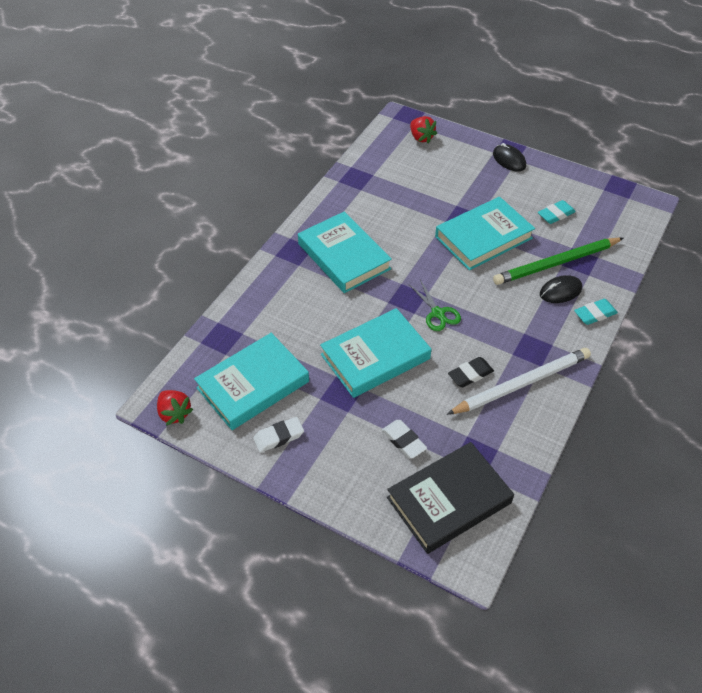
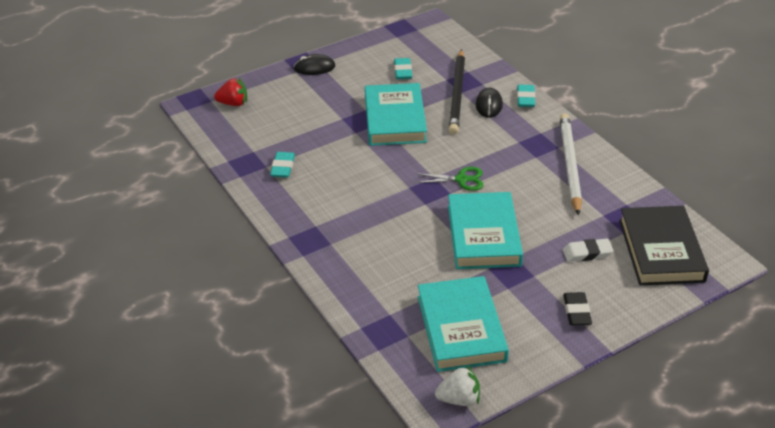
camera: 60 degrees left, 10 degrees down
(174, 413) = (459, 399): red strawberry -> white strawberry
(279, 437) = (535, 331): white eraser -> none
(344, 256) = (345, 210): turquoise book -> none
(367, 199) = (283, 167): none -> turquoise eraser
(470, 374) = (541, 188): black eraser -> black eraser (577, 312)
(556, 263) = (457, 94): green pencil -> black pencil

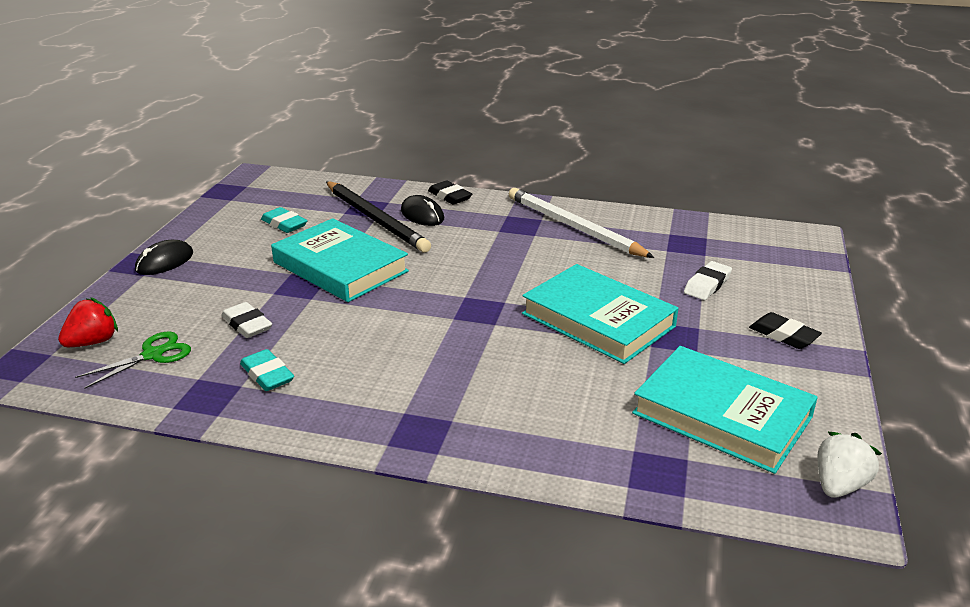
camera: 45 degrees left, 10 degrees down
(307, 132) = (247, 324): none -> white eraser
(461, 179) = (497, 285): green scissors -> green scissors (153, 355)
(525, 98) = (449, 196): turquoise eraser -> black eraser
(661, 250) = (754, 252): black book -> none

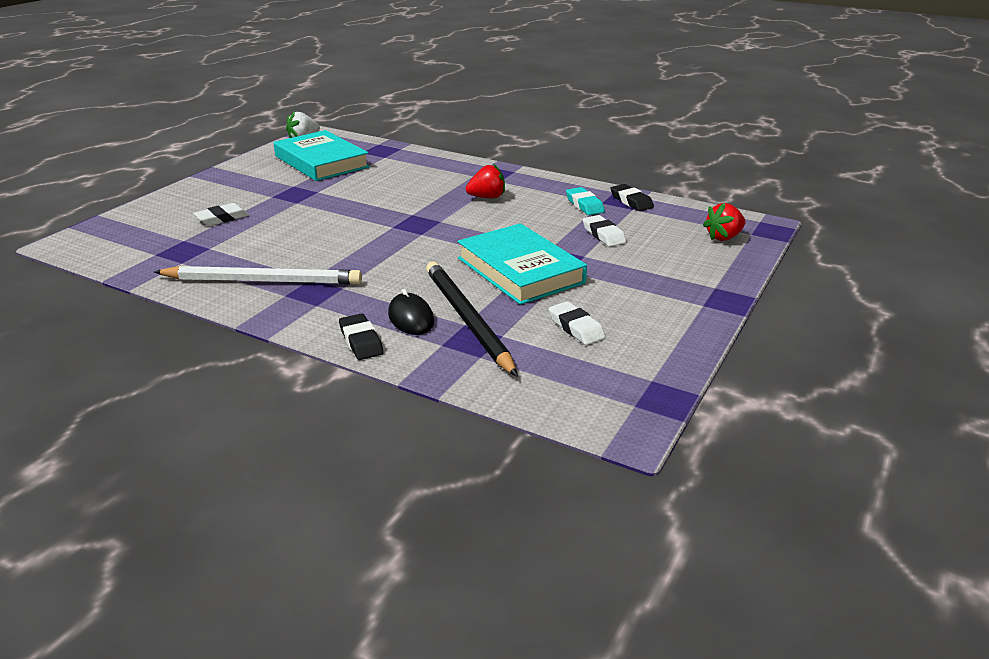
camera: 165 degrees left, 0 degrees up
(153, 355) = (671, 224): green scissors -> none
(165, 262) = (699, 298): black mouse -> none
(284, 224) = (576, 327): turquoise eraser -> white eraser
(410, 369) = (487, 197): none -> red strawberry
(573, 227) = (263, 281): white pencil -> white pencil turned 60 degrees counterclockwise
(598, 320) = (335, 207): turquoise book -> none
(783, 335) = (224, 186): black eraser -> black eraser (631, 201)

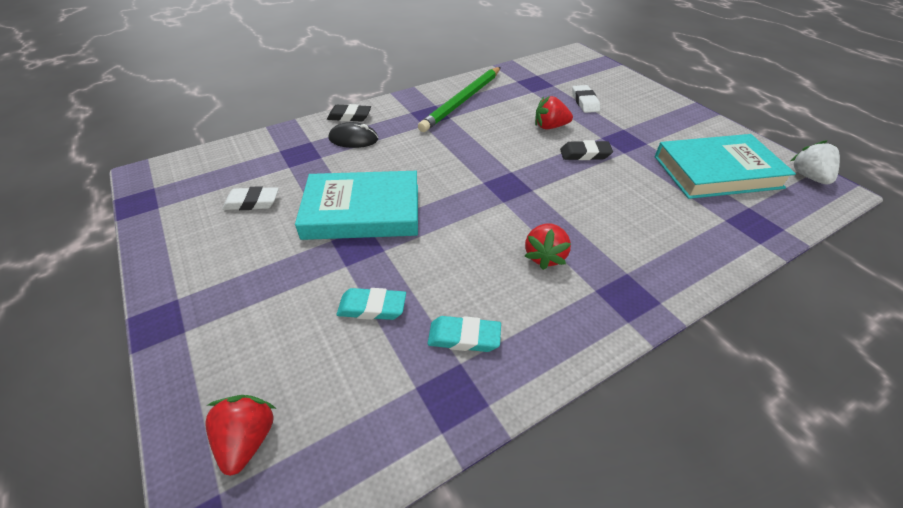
camera: 120 degrees right, 15 degrees up
(263, 281) = (462, 101): white pencil -> green pencil
(293, 225) = (550, 127): none -> red strawberry
(467, 319) = (325, 159): black pencil -> none
(603, 235) = (372, 307): white eraser -> turquoise eraser
(631, 201) = (439, 402): black eraser -> black eraser (585, 154)

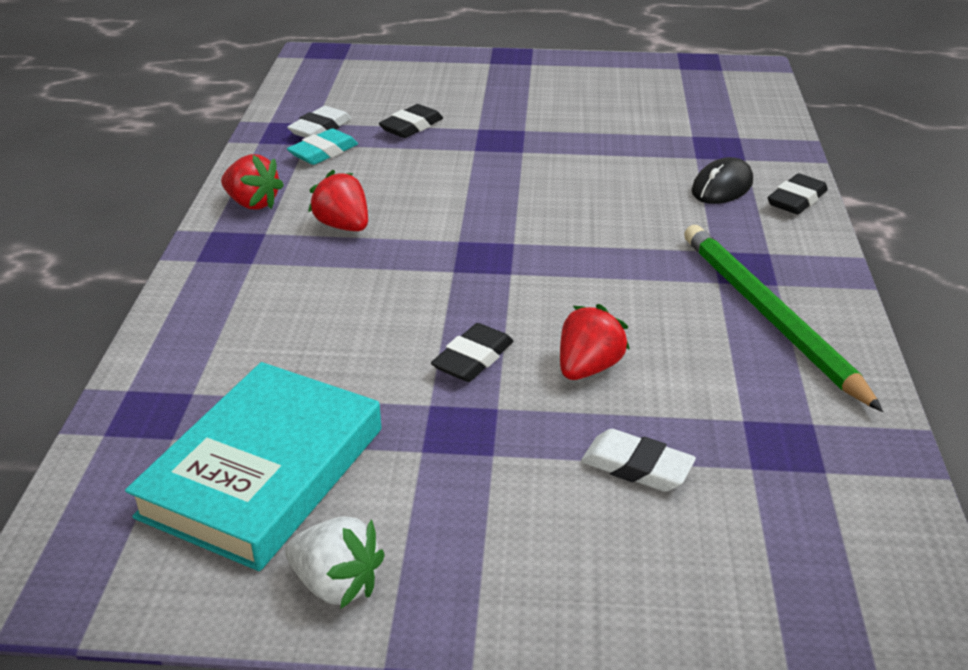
camera: 125 degrees right, 10 degrees down
(248, 439) = (365, 69): red strawberry -> red strawberry (252, 203)
(252, 202) = (637, 106): white eraser -> white eraser (320, 129)
(362, 211) = (551, 154): turquoise book -> none
(372, 307) = (411, 127): turquoise eraser -> black eraser
(808, 176) = (101, 585): white strawberry -> white strawberry (336, 584)

